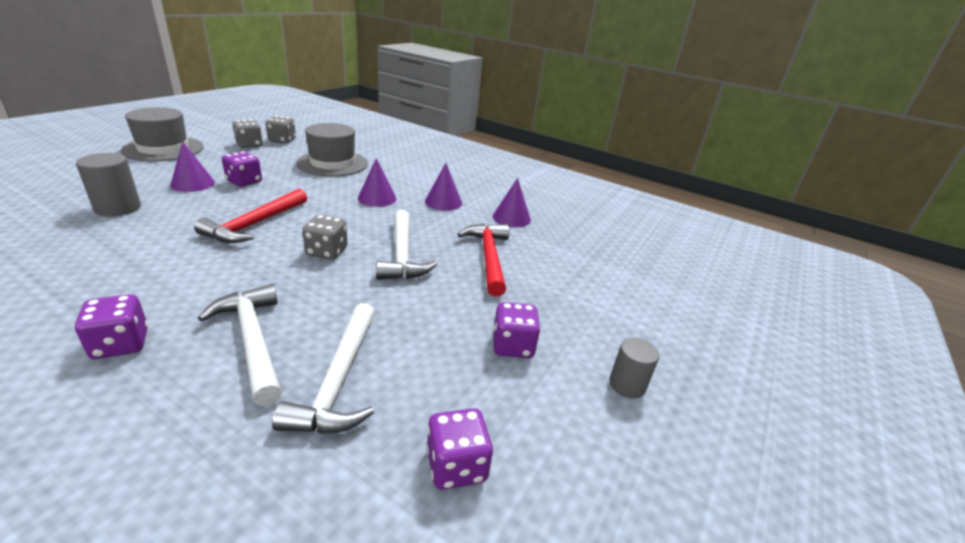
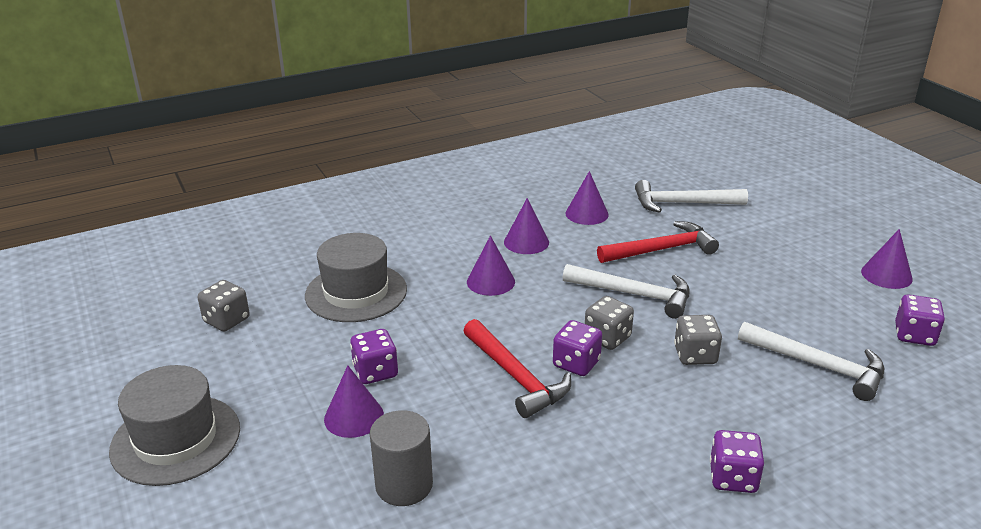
camera: 55 degrees left, 0 degrees up
(249, 145) = (224, 353): grey dice -> grey dice (695, 355)
(252, 341) = (752, 402): white hammer -> white hammer (682, 203)
(488, 257) = (661, 250): red hammer -> red hammer turned 135 degrees clockwise
(512, 346) = (799, 278): purple dice -> purple dice (576, 363)
(588, 421) = (886, 275): none -> purple cone
(627, 385) = (855, 248): grey cylinder -> none

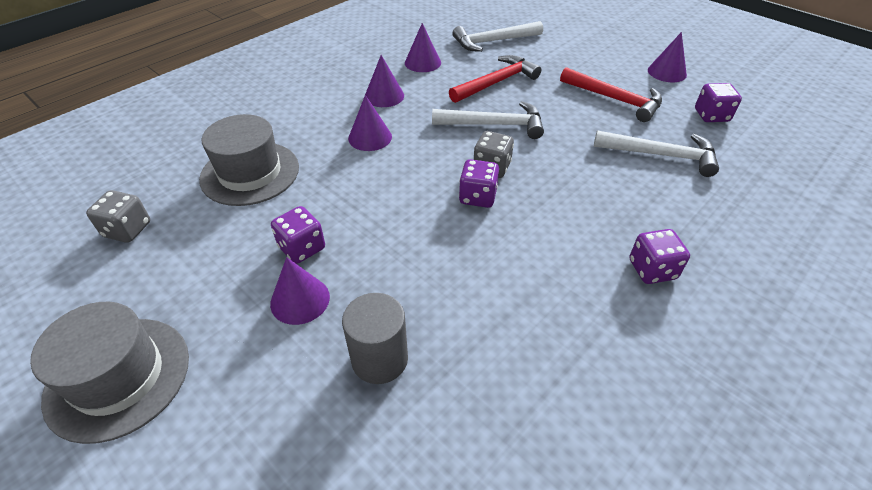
camera: 20 degrees left, 15 degrees up
(516, 376) = (432, 221): red hammer -> red hammer (614, 99)
(695, 355) = (567, 167): grey dice -> none

